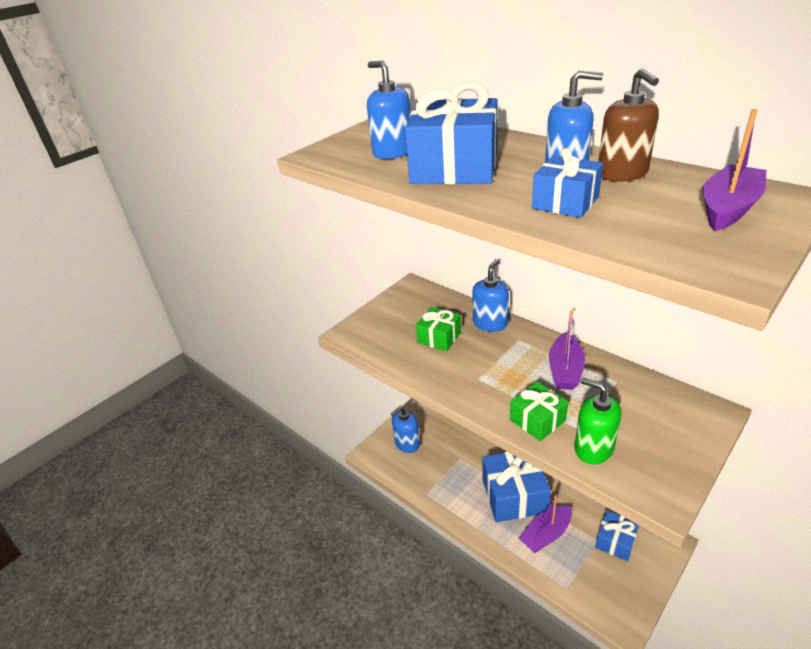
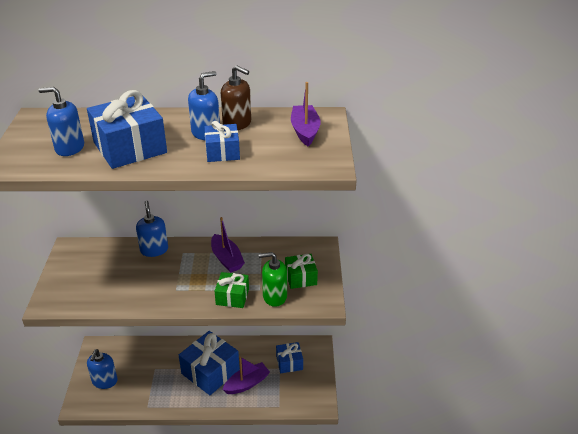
camera: 45 degrees left, 0 degrees up
(439, 337) = (125, 275): green gift -> green gift (301, 278)
(546, 534) = (247, 383): purple boat -> purple boat turned 135 degrees counterclockwise

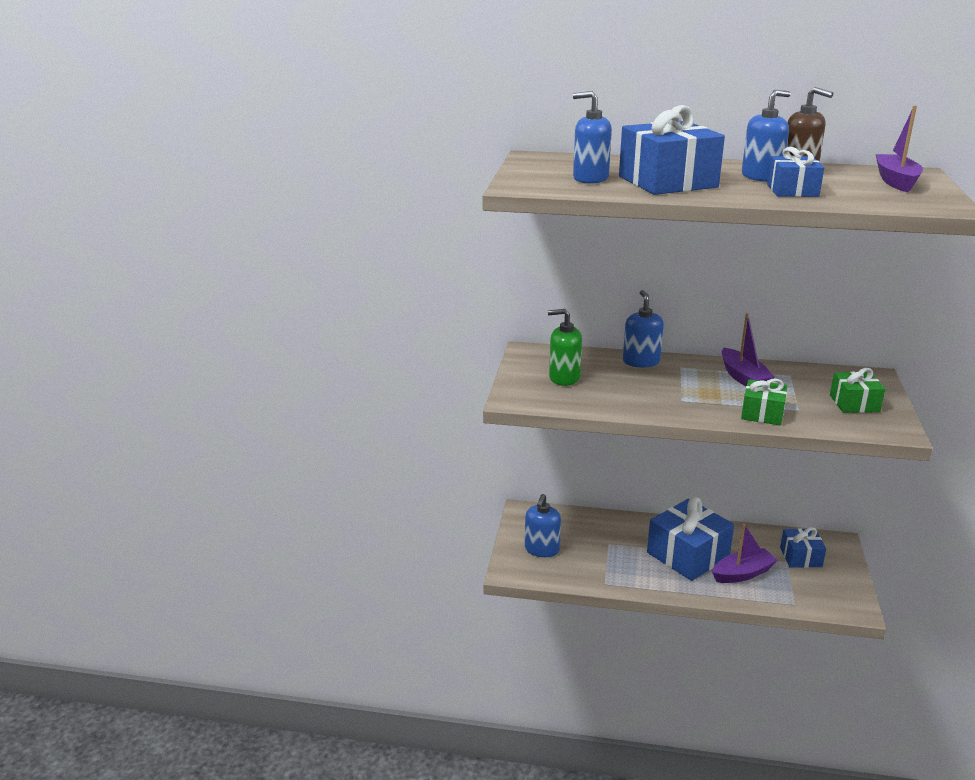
camera: 10 degrees right, 10 degrees down
(274, 296) = (822, 418): green soap dispenser -> green soap dispenser (564, 378)

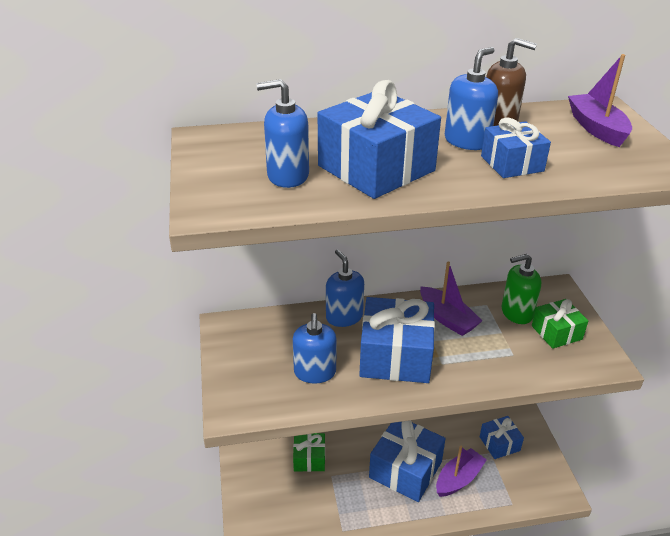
camera: 20 degrees left, 10 degrees up
(542, 549) = (271, 503): blue soap dispenser -> blue soap dispenser (315, 372)
(564, 378) = (275, 361): green soap dispenser -> green soap dispenser (516, 313)
(678, 392) = (395, 356): none -> blue gift
(762, 413) = (483, 369): green gift -> green gift (309, 458)

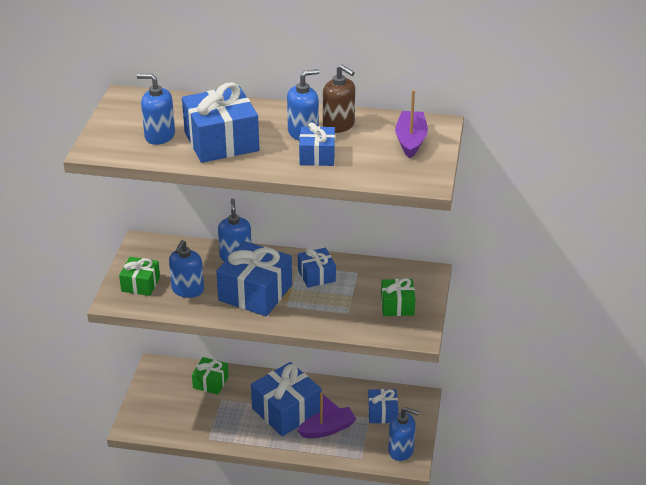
camera: 20 degrees right, 0 degrees up
(253, 379) = (140, 284): none -> green gift
(447, 318) = (316, 275): purple boat -> blue gift
(516, 313) = (377, 284): green soap dispenser -> none
(543, 481) = (401, 450): none -> blue soap dispenser

